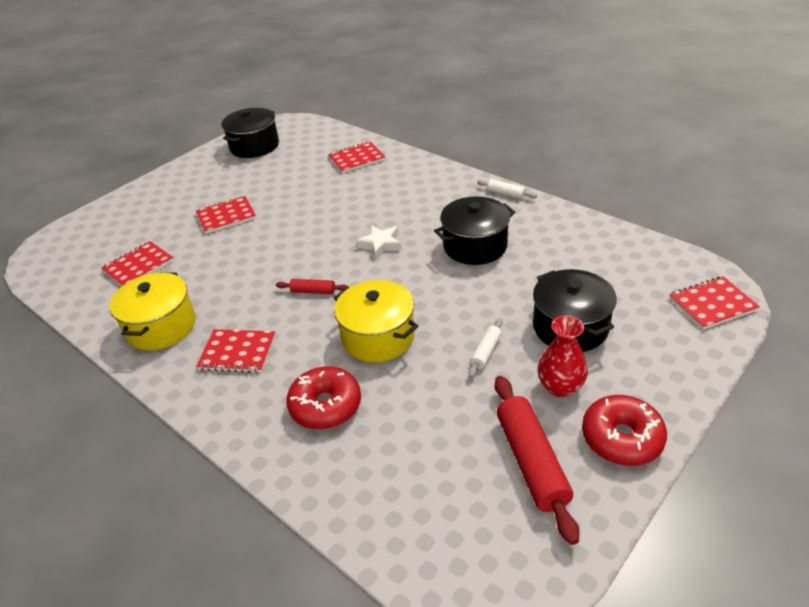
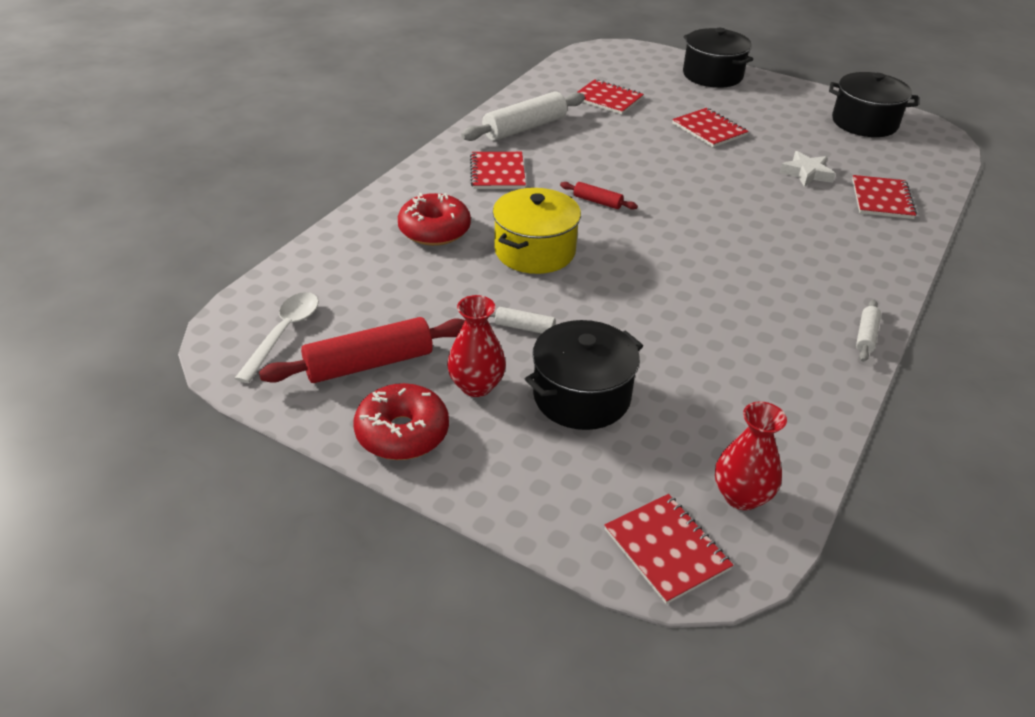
camera: 75 degrees right, 0 degrees up
(161, 327) = (524, 128): yellow pot -> white rolling pin
(313, 291) = (597, 202): red rolling pin -> red rolling pin turned 60 degrees counterclockwise
(357, 159) = (882, 199): red notebook -> red notebook turned 45 degrees clockwise
(380, 244) = (697, 237): white star -> white star (806, 173)
(475, 246) = (723, 311): black pot -> black pot (712, 75)
(482, 537) = (284, 333): none -> white spoon
(659, 267) = (741, 496): none -> red vase

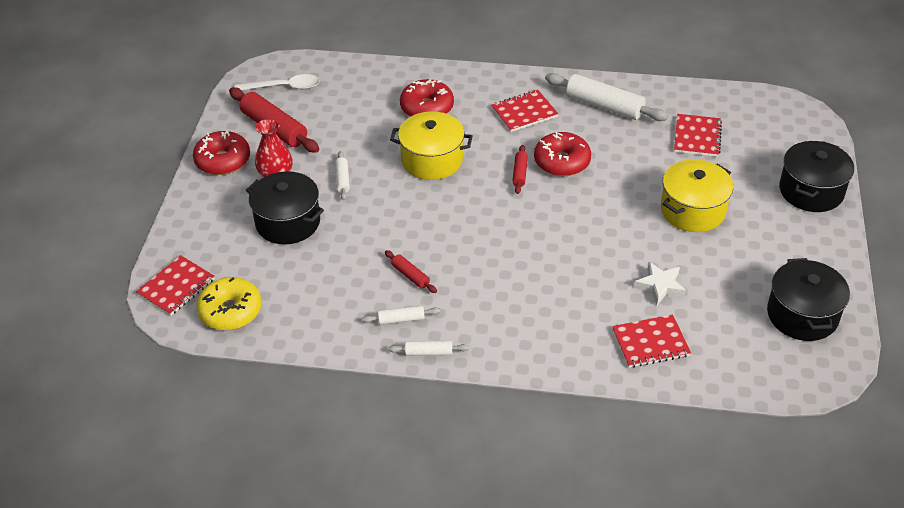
camera: 70 degrees right, 5 degrees up
(595, 173) = (562, 162): none -> red donut
(709, 129) = (693, 210): red notebook -> yellow pot
(732, 317) = (410, 275): none -> red rolling pin
(741, 496) = (230, 311): red vase -> yellow donut
(805, 343) = (401, 319): none -> white rolling pin

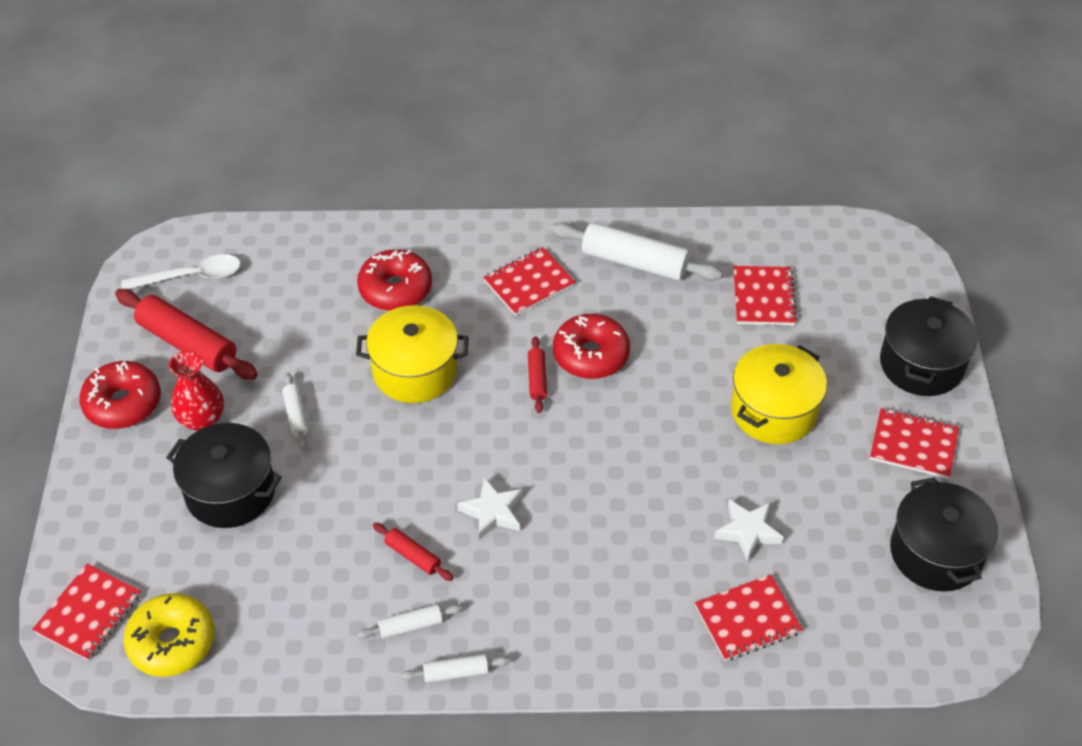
camera: 10 degrees left, 5 degrees up
(473, 254) = (492, 512): none -> white star
(796, 243) = (913, 445): none -> red notebook

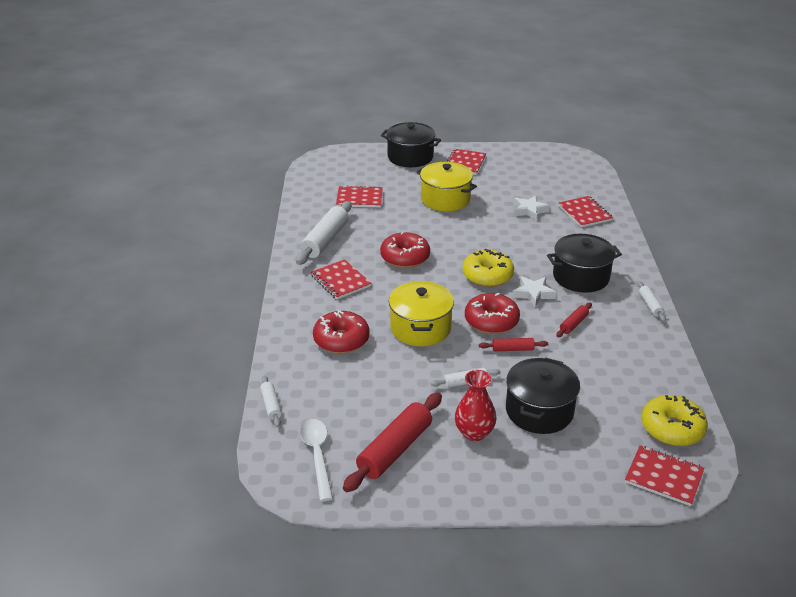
camera: 90 degrees left, 15 degrees down
(123, 403) = (461, 483): red donut -> red donut (491, 321)
(410, 625) = (624, 323): white rolling pin -> white rolling pin (271, 405)
(537, 379) = (425, 277): red rolling pin -> red rolling pin (513, 349)
(542, 456) = (487, 276): none -> yellow donut
(936, 552) = (531, 162): black pot -> black pot (581, 277)

